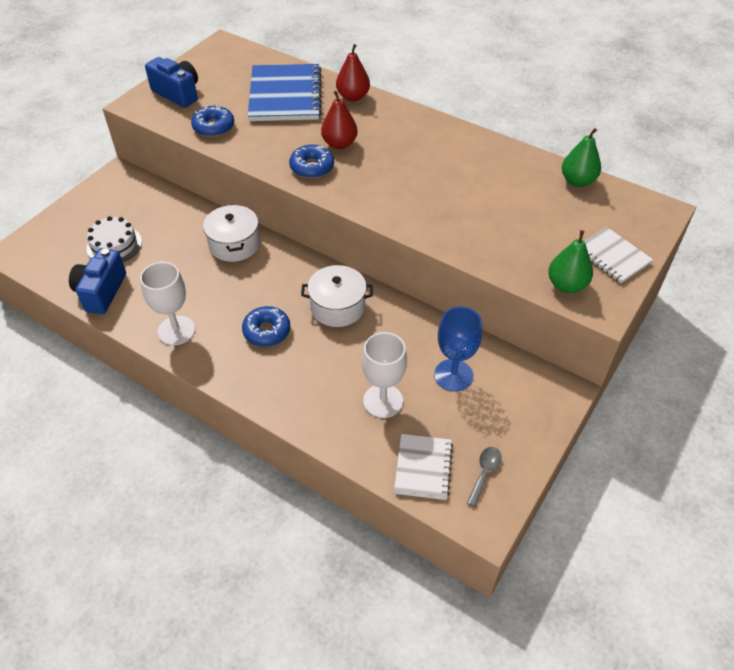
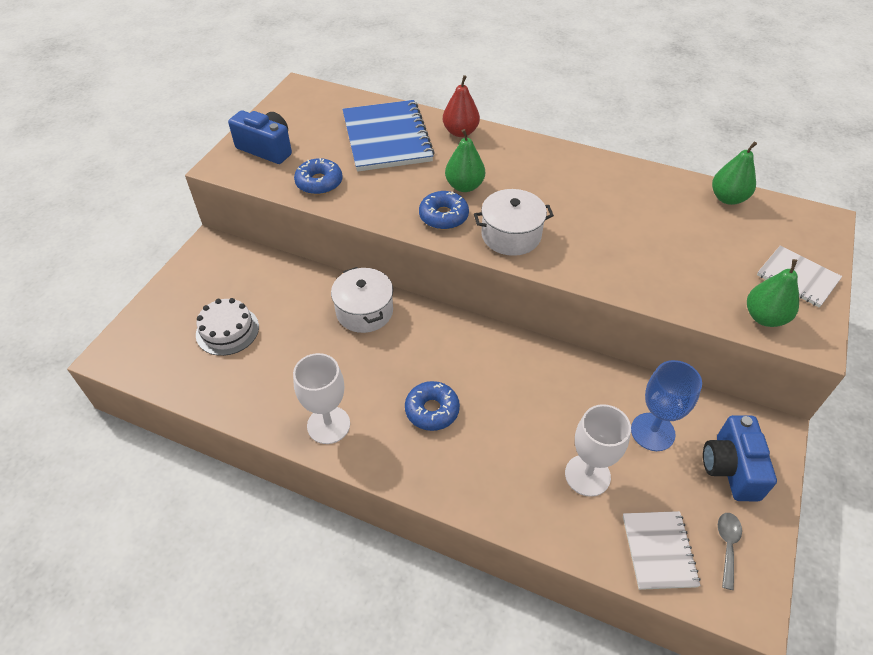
camera: 10 degrees left, 0 degrees up
(101, 292) = (227, 390): blue camera -> blue camera (730, 468)
(337, 307) = (501, 369): white pot -> white pot (511, 235)
(339, 144) = (464, 186): red pear -> green pear

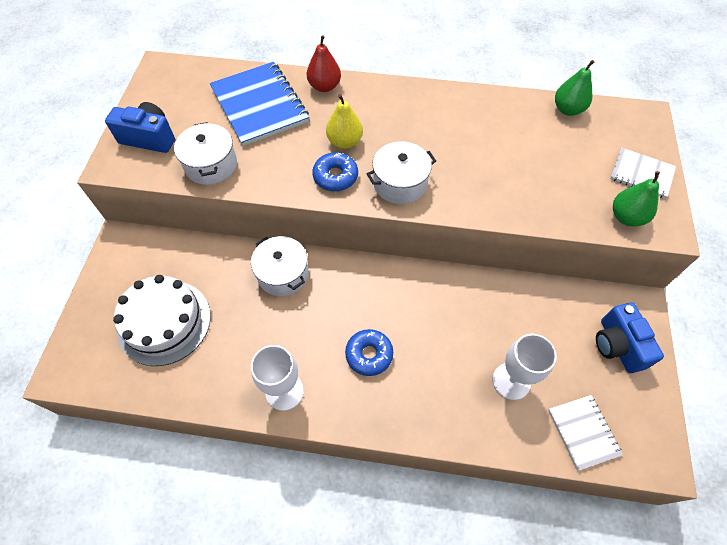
camera: 15 degrees left, 10 degrees up
(227, 330) = (164, 322): white cake -> white cake, size x1.60
(319, 182) = (211, 165): blue donut -> white pot
(464, 186) = (344, 142): green pear -> yellow pear
(652, 432) = (551, 329): blue goblet -> none
(727, 545) = (632, 413): grey spoon -> none

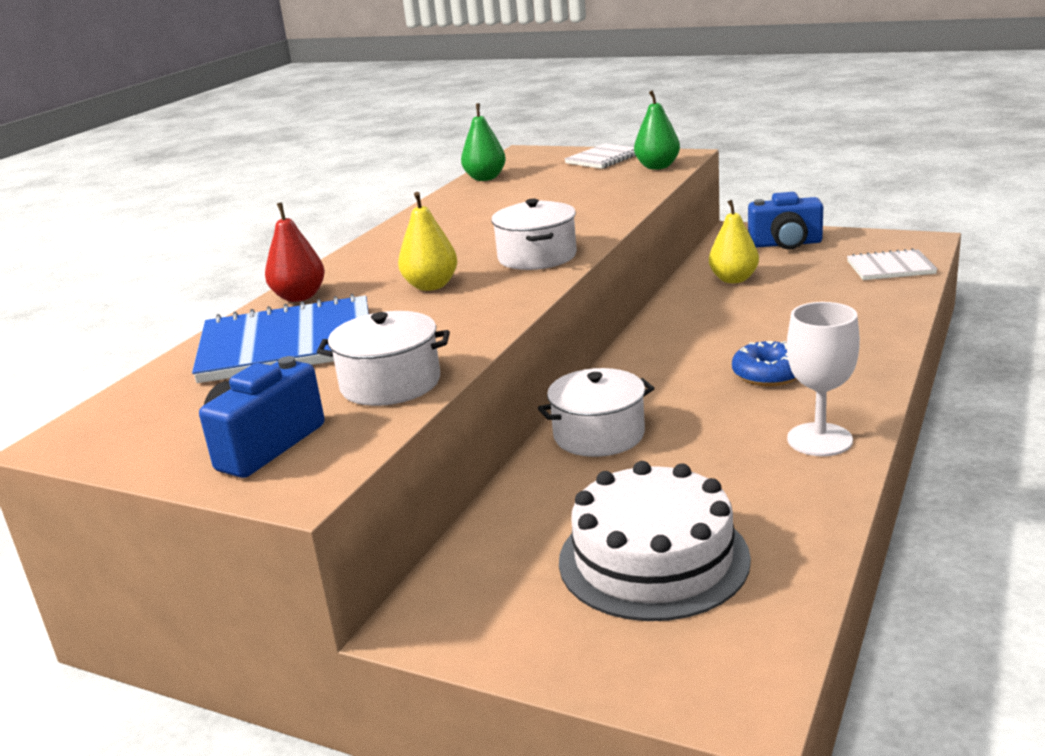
camera: 70 degrees left, 35 degrees down
(335, 176) = (494, 293): blue donut -> none
(511, 381) = (823, 295): white goblet -> none
(529, 315) = (733, 279): none -> yellow pear

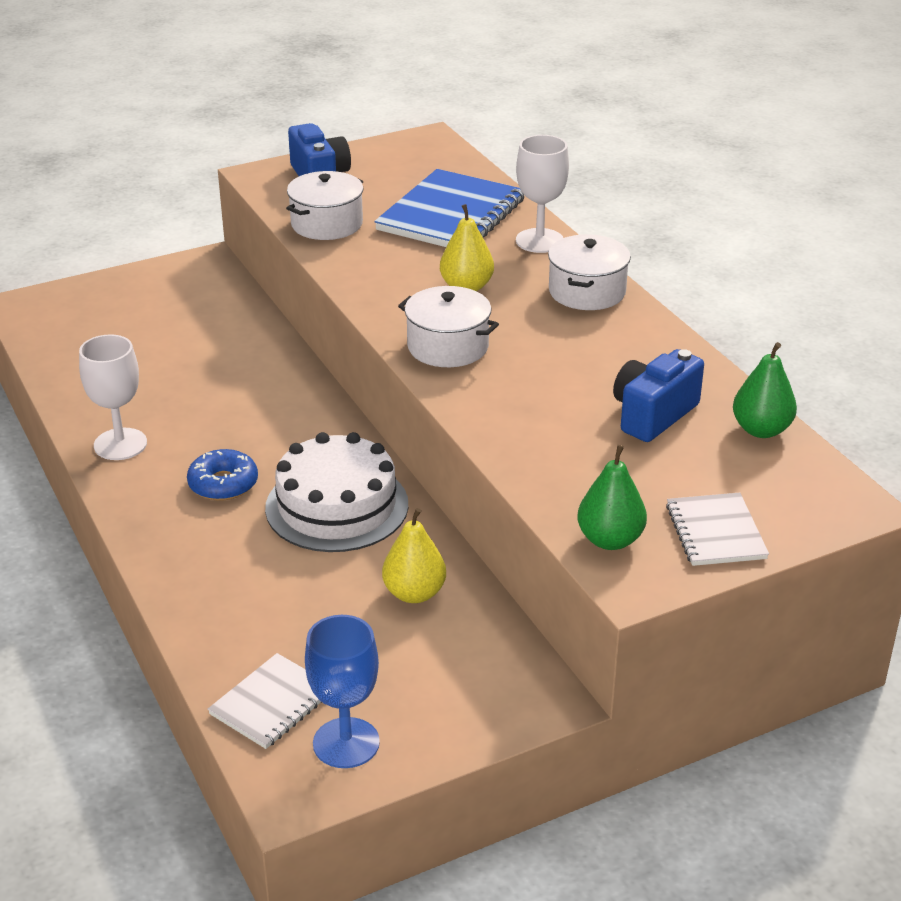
camera: 125 degrees right, 10 degrees up
(299, 297) = (539, 241): red pear -> white goblet
(599, 435) = (273, 378): white pot -> white pot (587, 292)
(653, 559) = (133, 332): white cake -> white cake (337, 506)
(785, 244) = (448, 696): blue camera -> blue camera (653, 415)
(867, 246) = (346, 743): none -> blue goblet

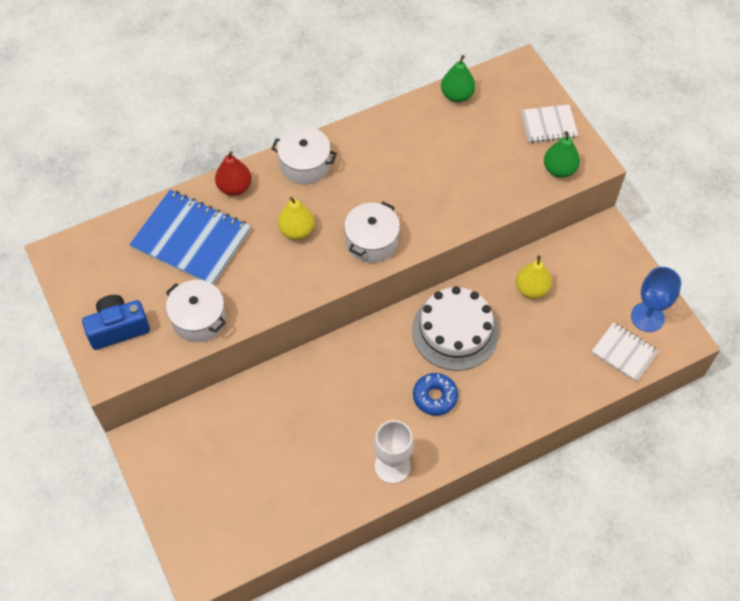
camera: 90 degrees left, 25 degrees up
(539, 241) = (234, 187): white goblet -> red pear
(653, 415) = (444, 142): blue camera -> none

